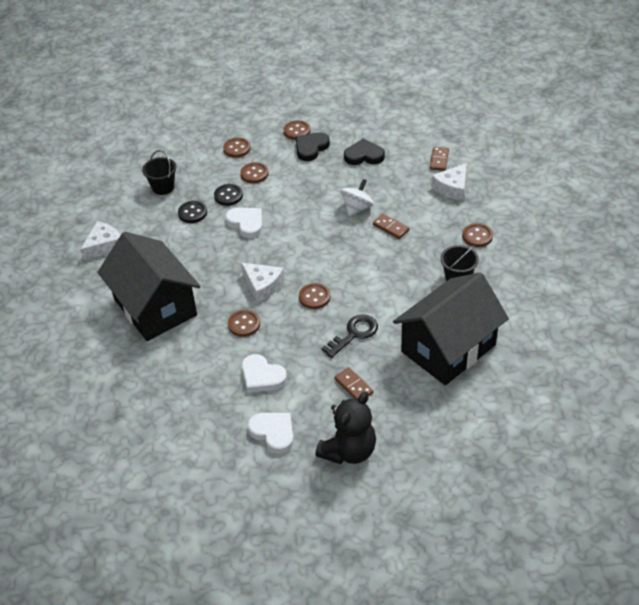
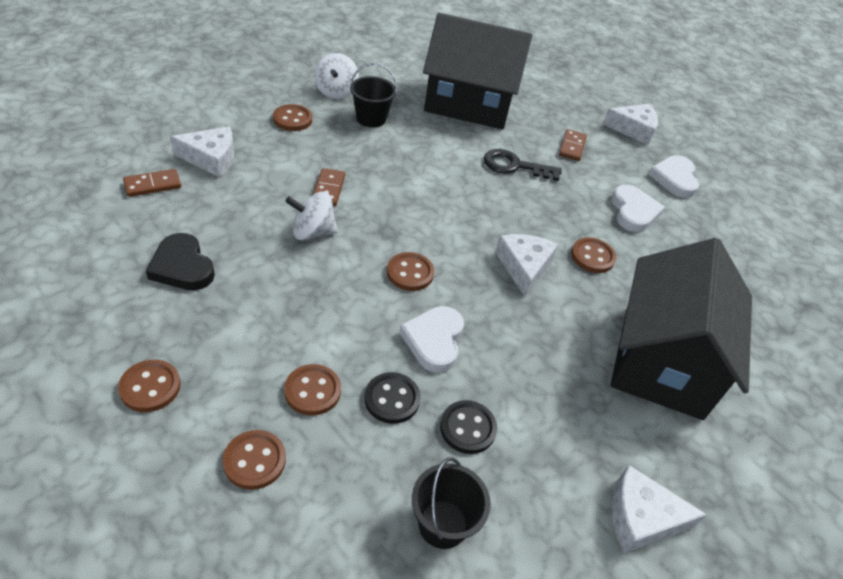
camera: 135 degrees left, 0 degrees up
(311, 148) = (195, 343): black heart -> none
(314, 297) = (497, 213): brown button -> brown button (410, 273)
(349, 451) = (633, 129): black teddy bear -> white cheese
(503, 272) = (336, 91): none -> white spinning top

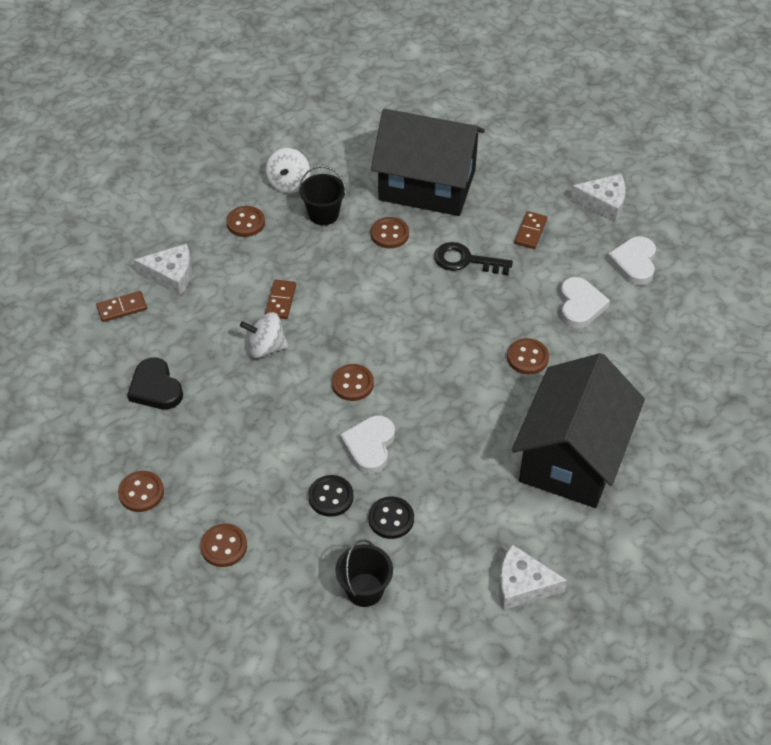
camera: 10 degrees right, 5 degrees up
(312, 391) = (267, 492): brown button -> brown button (389, 234)
(524, 267) = (459, 372): white cheese -> none

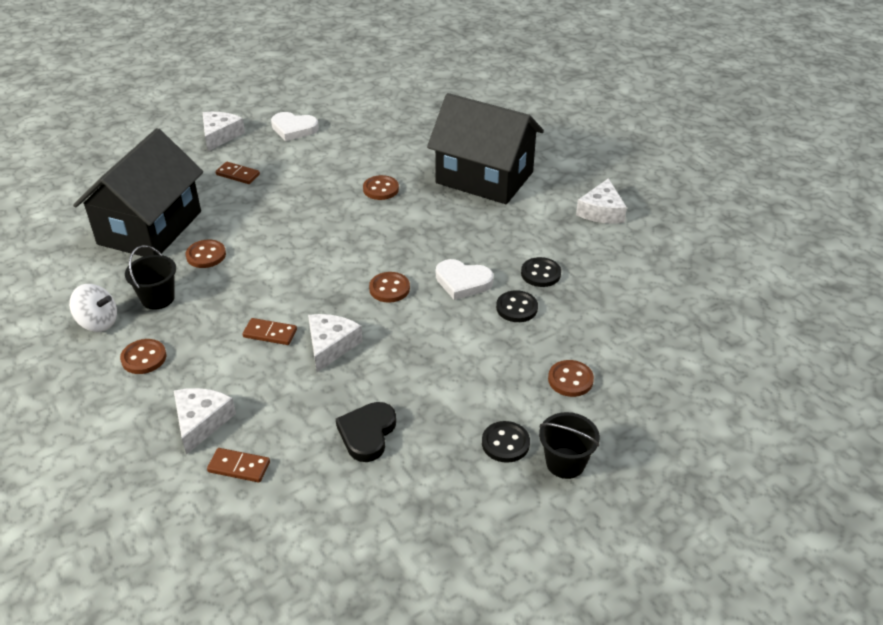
camera: 85 degrees left, 10 degrees down
(122, 308) = (239, 467): brown domino -> brown domino turned 60 degrees counterclockwise
(141, 492) = (505, 443): brown button -> black button
(155, 388) = (367, 433): black heart -> black heart turned 135 degrees clockwise
(266, 347) = (330, 346): white spinning top -> white cheese
(364, 590) = (611, 292): black bucket -> black bucket (565, 463)
(465, 260) = (258, 212): black key -> none
(580, 305) = (331, 158): white heart -> none

